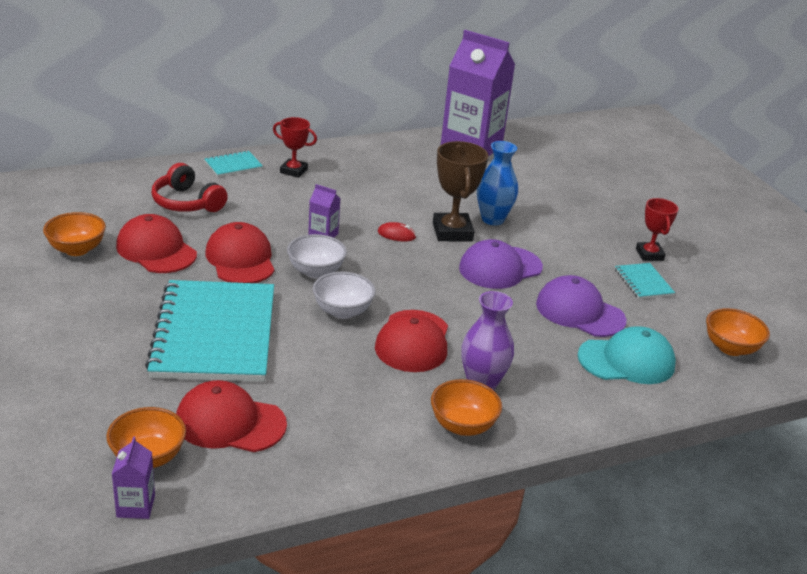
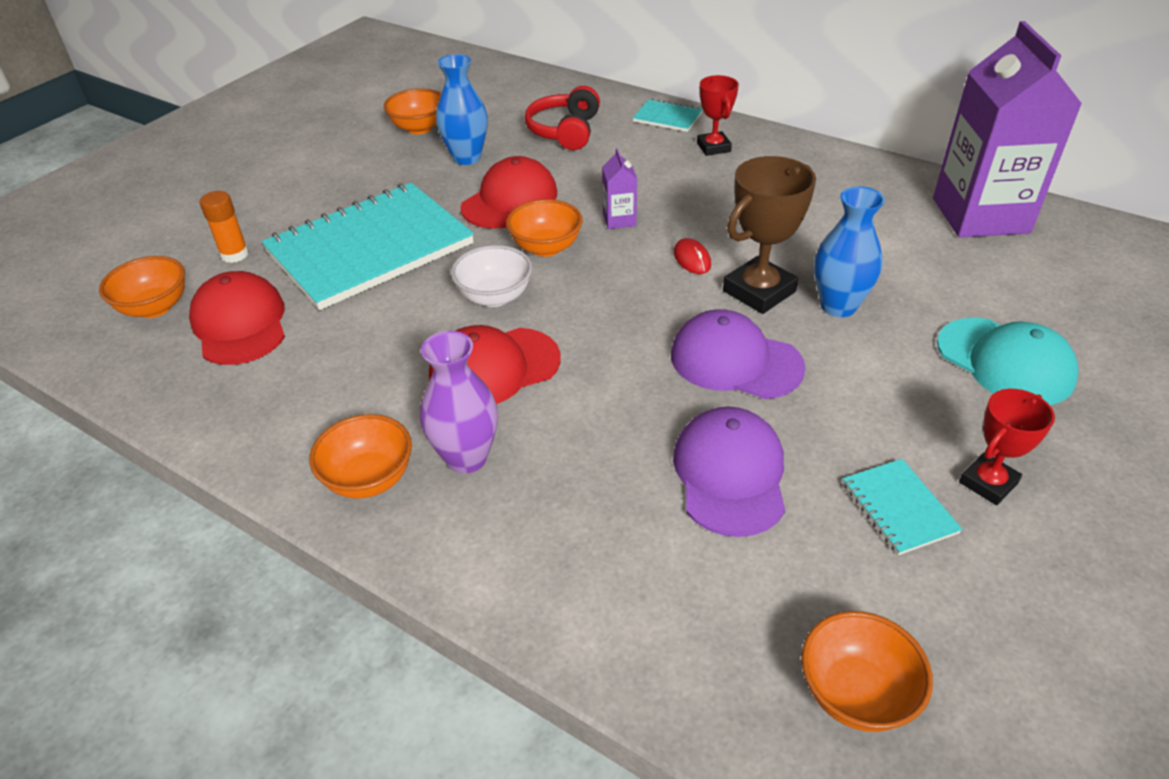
camera: 60 degrees right, 10 degrees up
(128, 395) = (234, 254): none -> orange glue stick
(136, 506) = (83, 335): purple carton -> none
(156, 250) = (466, 157): red cap -> blue vase
(316, 271) = (546, 248): white bowl -> orange bowl
(626, 361) = (668, 573): turquoise cap -> turquoise cap (1005, 361)
(643, 282) = (899, 508): turquoise notebook -> turquoise notebook turned 60 degrees counterclockwise

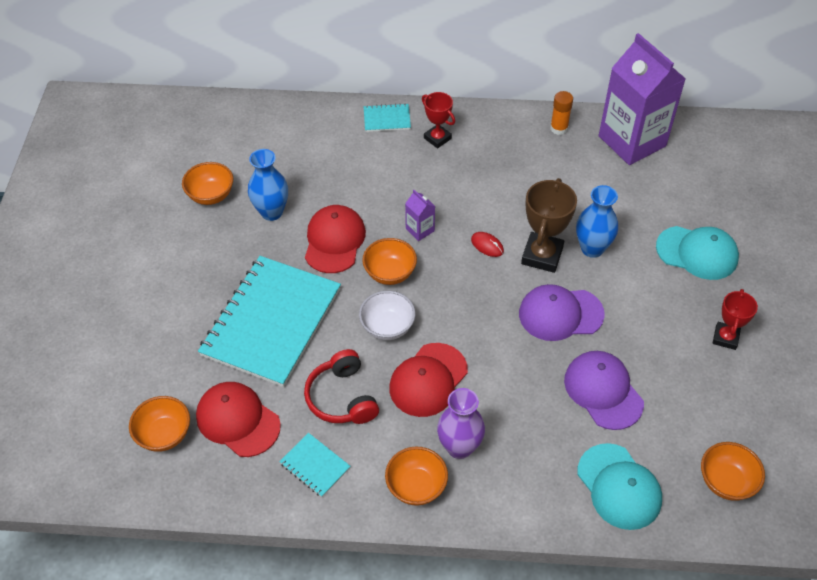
camera: 30 degrees left, 10 degrees up
(234, 254) = (178, 367): orange glue stick -> orange glue stick (559, 128)
(565, 131) = (323, 159): red headphones -> red headphones (342, 397)
(659, 613) = (619, 486): none -> turquoise cap
(899, 508) = (693, 372): turquoise notebook -> turquoise notebook (315, 466)

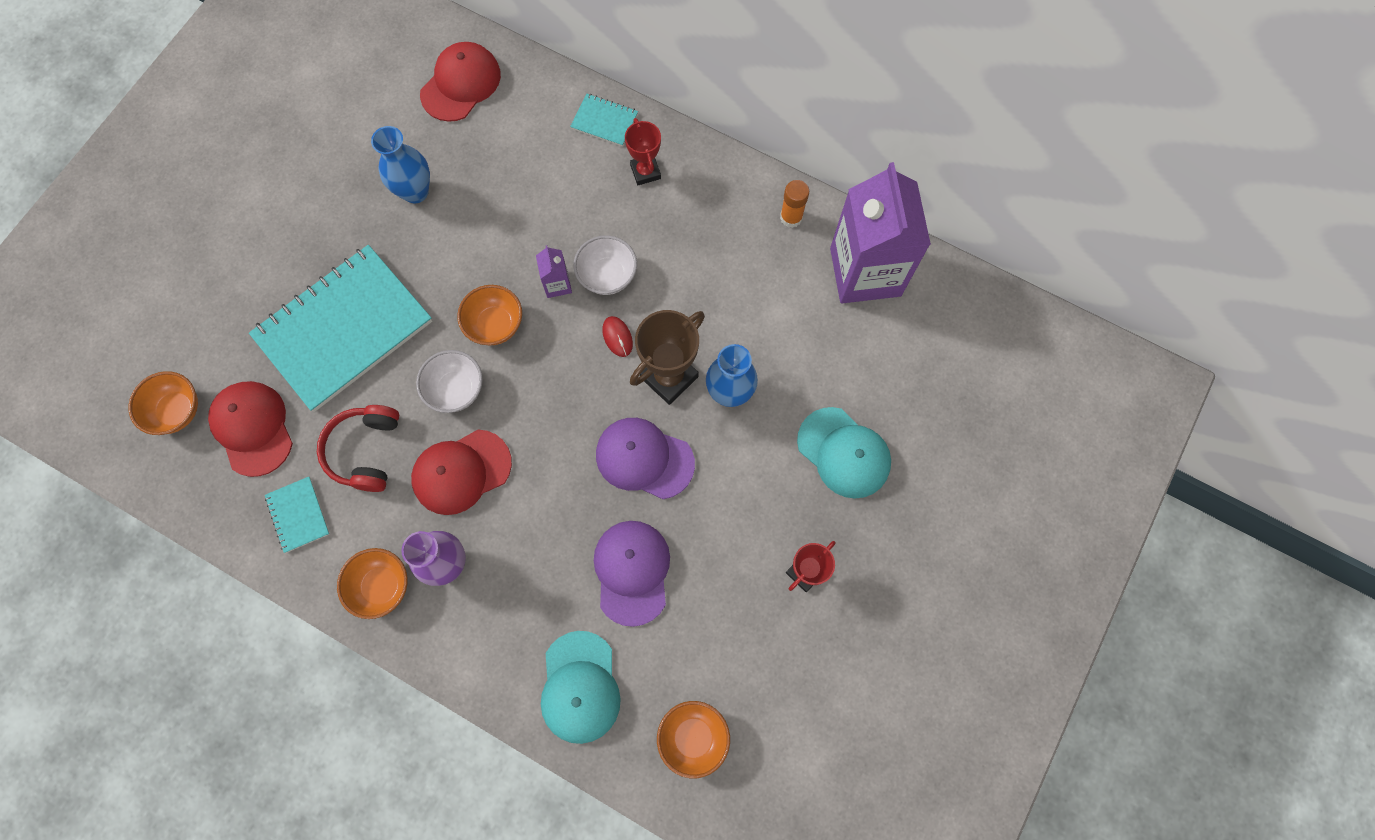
camera: 25 degrees right, 20 degrees up
(211, 195) = (364, 142): orange bowl -> none
(334, 241) = (460, 258): red cap -> red cap (461, 84)
(453, 211) = (607, 276): none -> white bowl

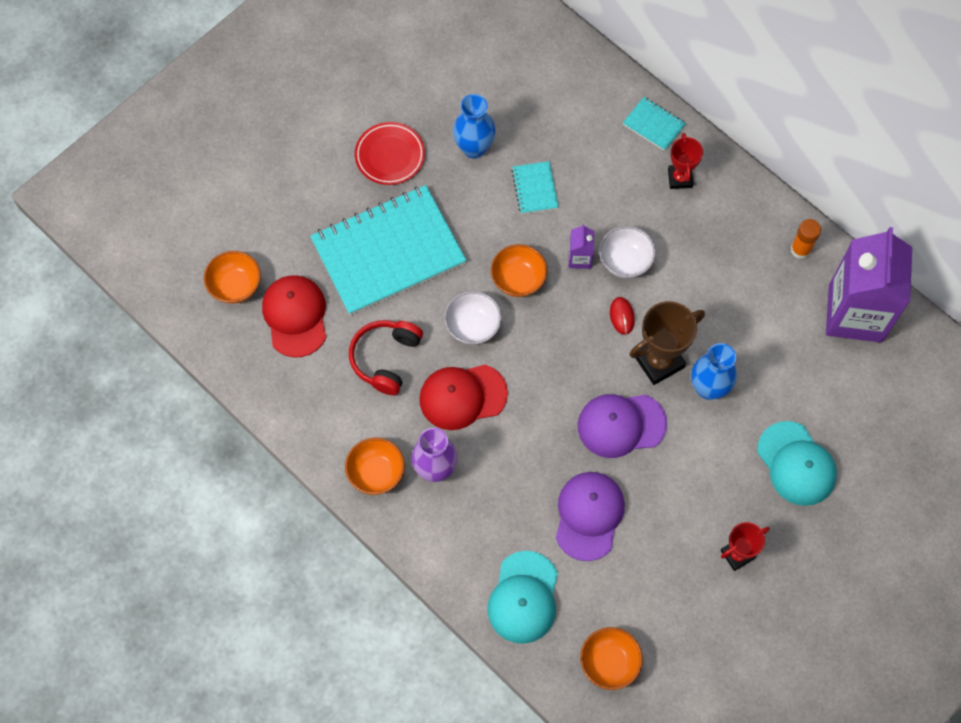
camera: 15 degrees right, 5 degrees down
(298, 515) = (319, 397): turquoise notebook -> turquoise notebook (535, 188)
(324, 222) = (390, 156): none -> red plate
(461, 84) = (534, 62): red cap -> none
(644, 458) = (621, 425): purple cap -> purple cap turned 45 degrees counterclockwise

